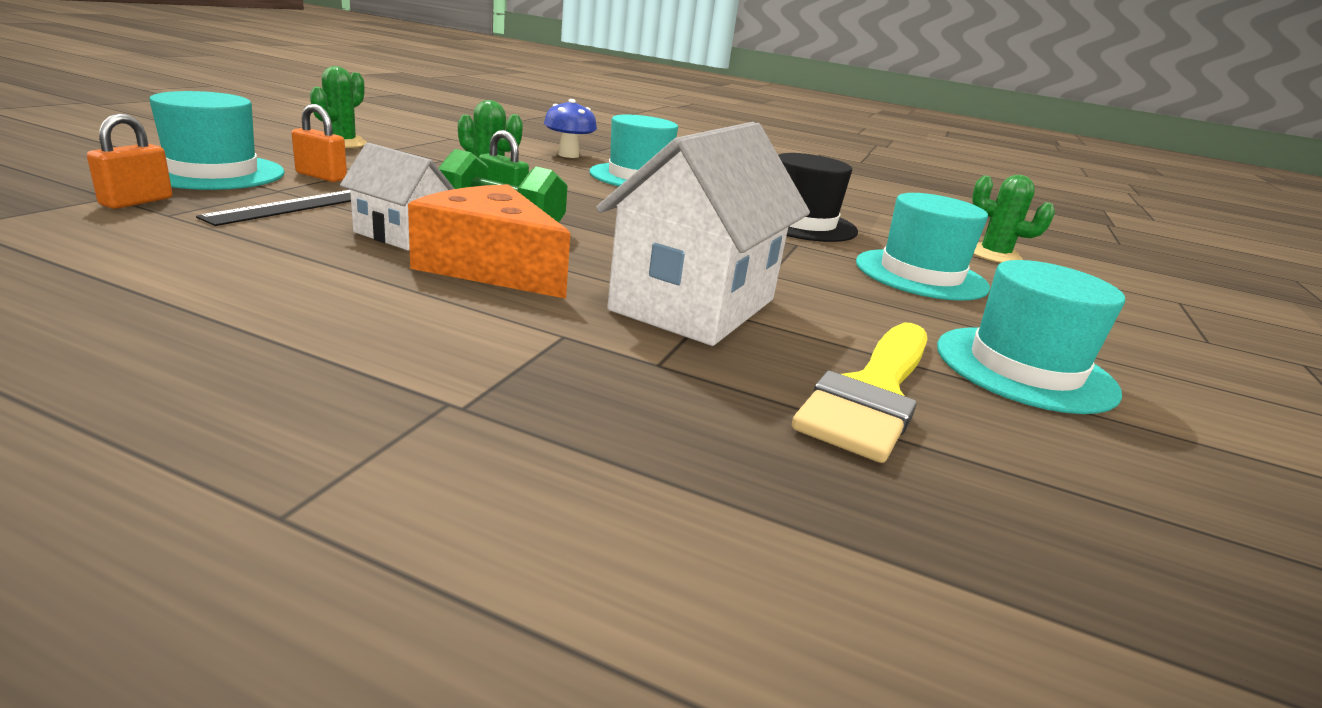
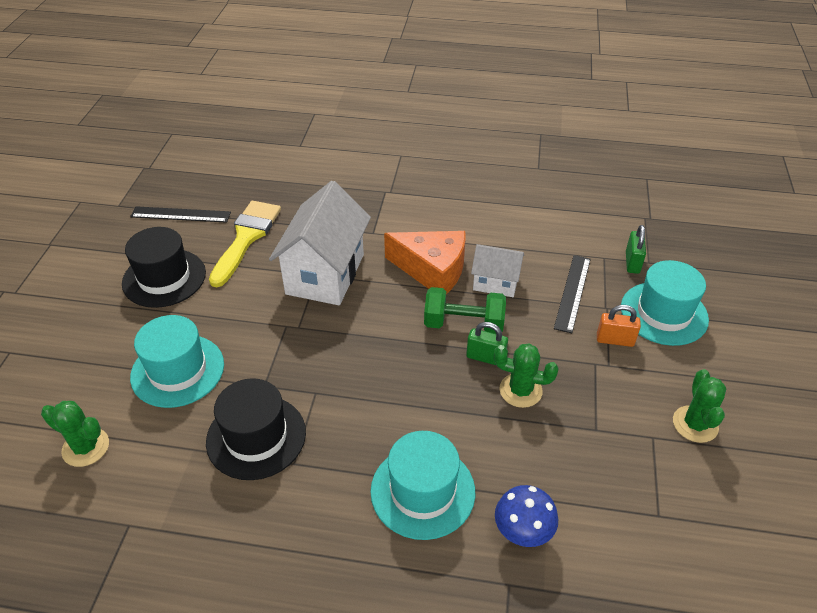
camera: 170 degrees right, 20 degrees up
(137, 202) = (632, 262): orange padlock -> green padlock
(1024, 369) = (164, 278): turquoise hat -> black hat
(1096, 491) = (180, 215): none -> black ruler

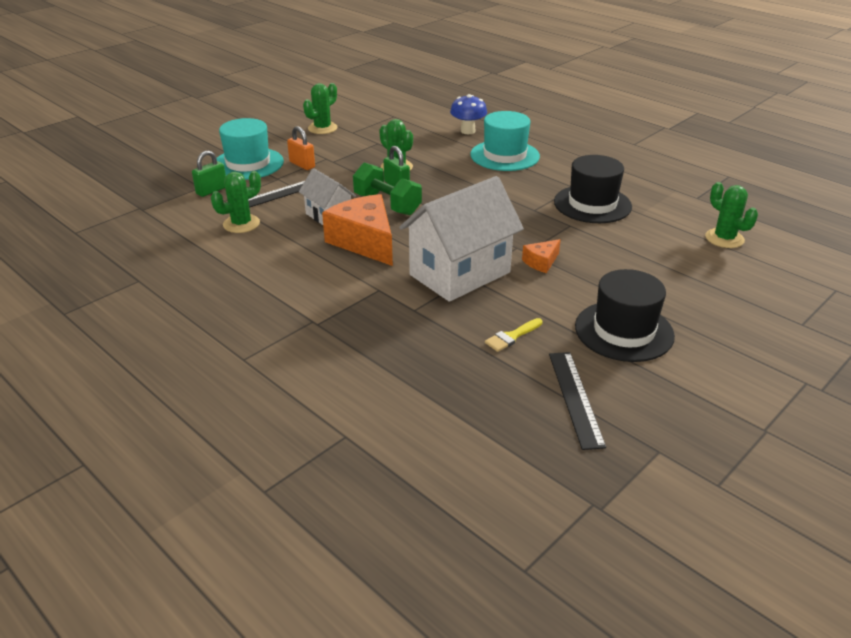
camera: 145 degrees left, 10 degrees down
(177, 370) = (637, 256): turquoise hat -> none
(180, 215) = (575, 398): black ruler -> black ruler turned 45 degrees clockwise
(246, 238) = (512, 336): yellow brush -> yellow brush, size x0.45
(265, 319) = (541, 262): none -> orange cheese
(550, 241) = (241, 224): none -> green cactus

